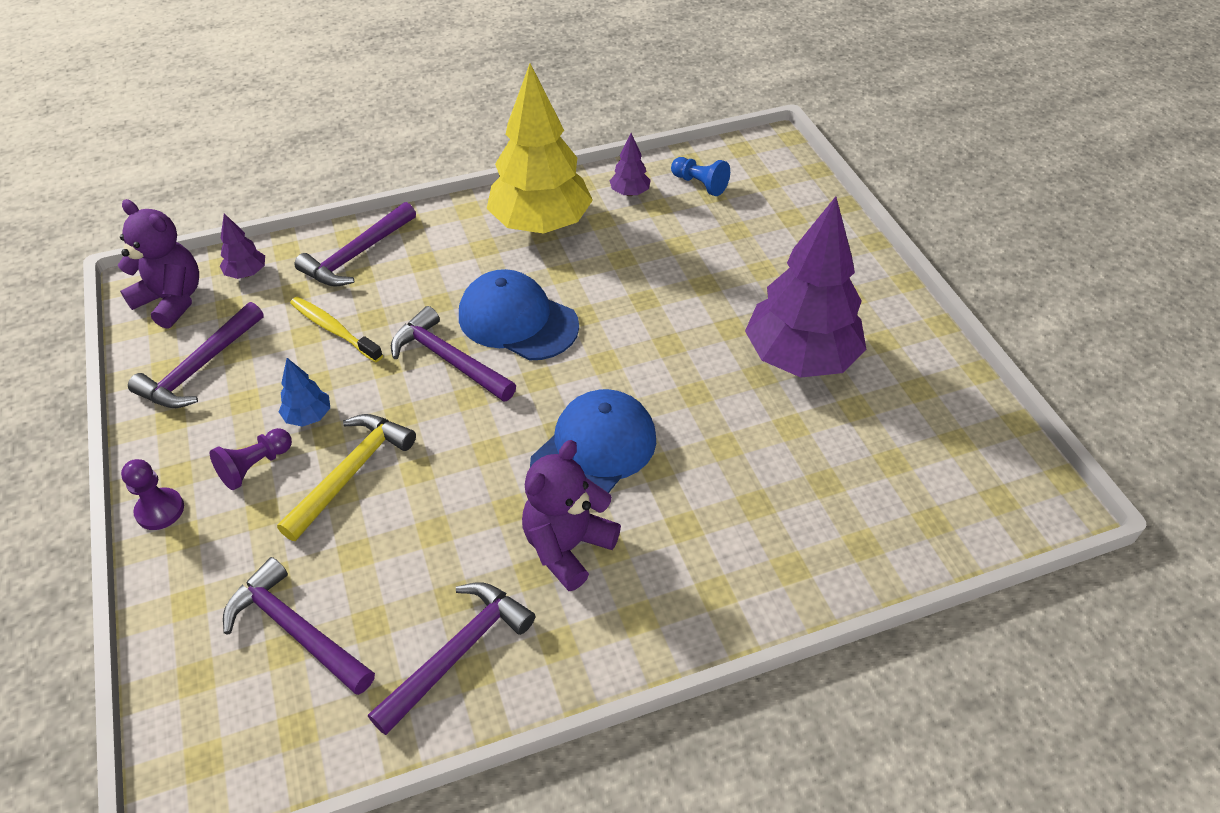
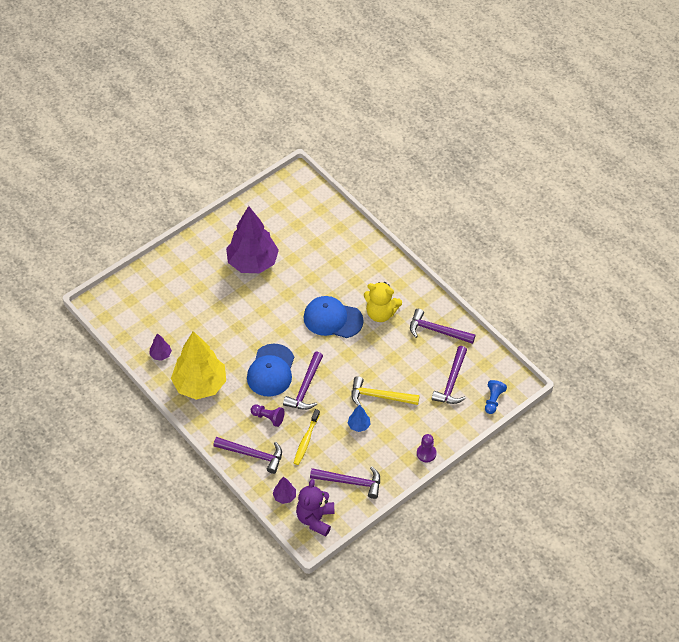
camera: 110 degrees left, 5 degrees up
(255, 466) = (391, 431): purple pawn -> purple pawn (268, 418)
(567, 547) = (381, 313): purple teddy bear -> yellow teddy bear
(699, 184) = (143, 327): blue pawn -> blue pawn (493, 400)

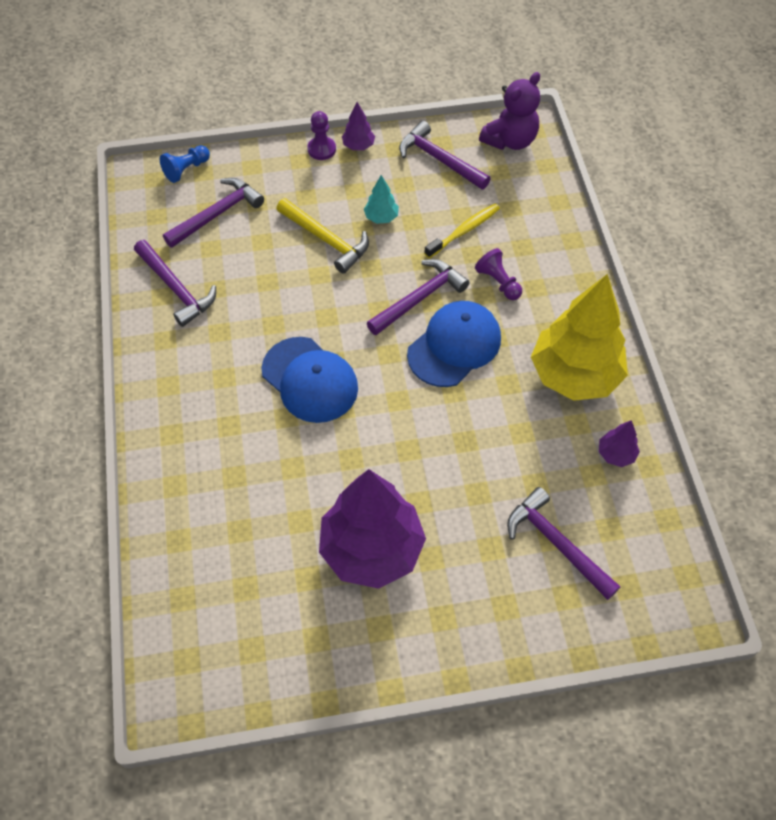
camera: 150 degrees left, 5 degrees up
(253, 455) = (548, 245): purple hammer -> purple hammer (556, 543)
(284, 496) = (534, 179): purple tree -> purple tree (358, 146)
(359, 425) = (381, 217): blue tree -> turquoise tree
(381, 313) = (233, 353): yellow teddy bear -> none

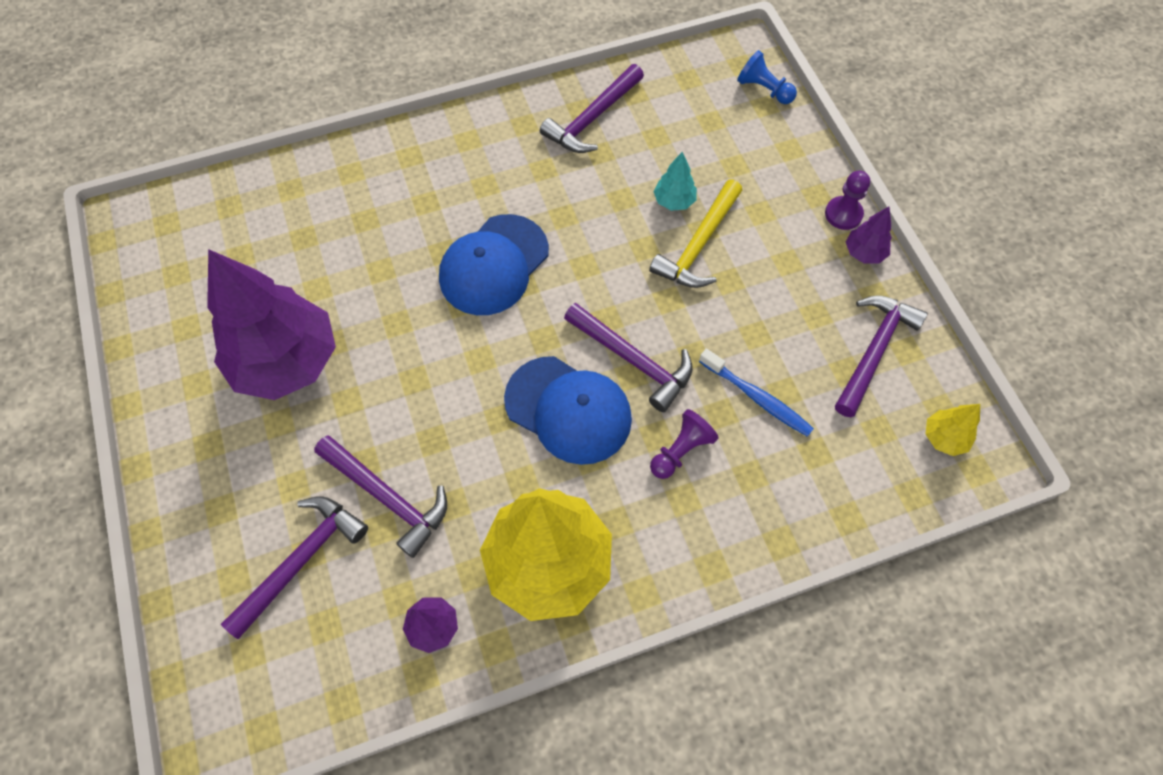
camera: 80 degrees right, 5 degrees up
(217, 214) = (707, 132): purple hammer -> purple hammer (387, 498)
(381, 217) = (751, 298): turquoise tree -> turquoise tree (674, 201)
(464, 231) = (756, 397): yellow toothbrush -> blue toothbrush
(510, 140) = (944, 438): purple teddy bear -> yellow tree

